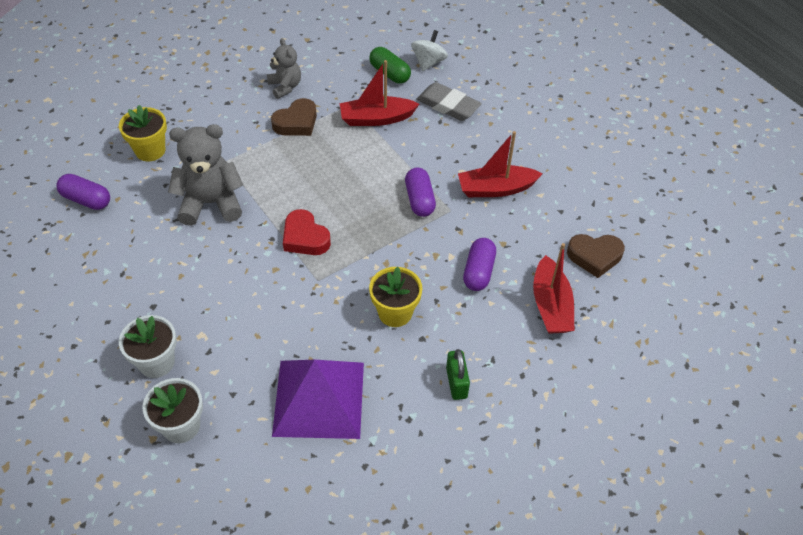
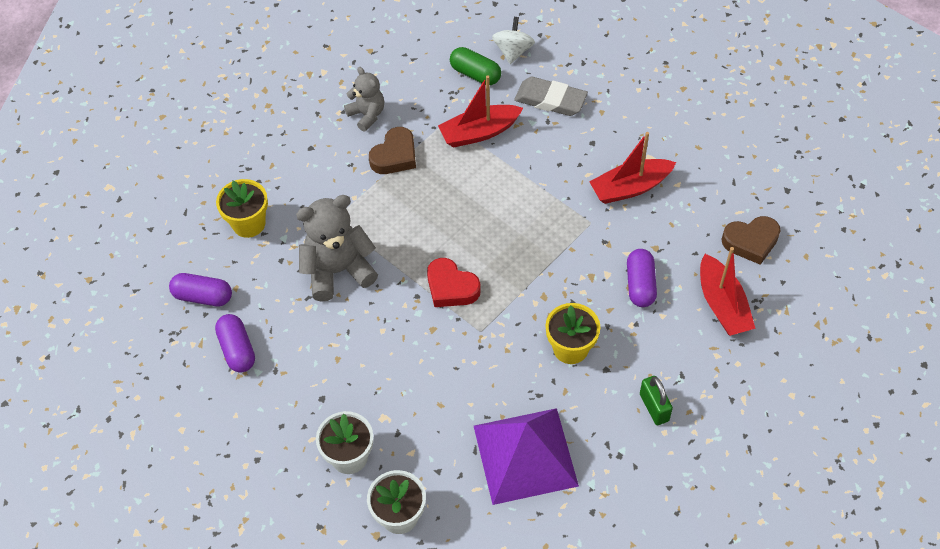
camera: 10 degrees left, 5 degrees up
(419, 200) = (555, 218): purple capsule -> purple capsule (237, 349)

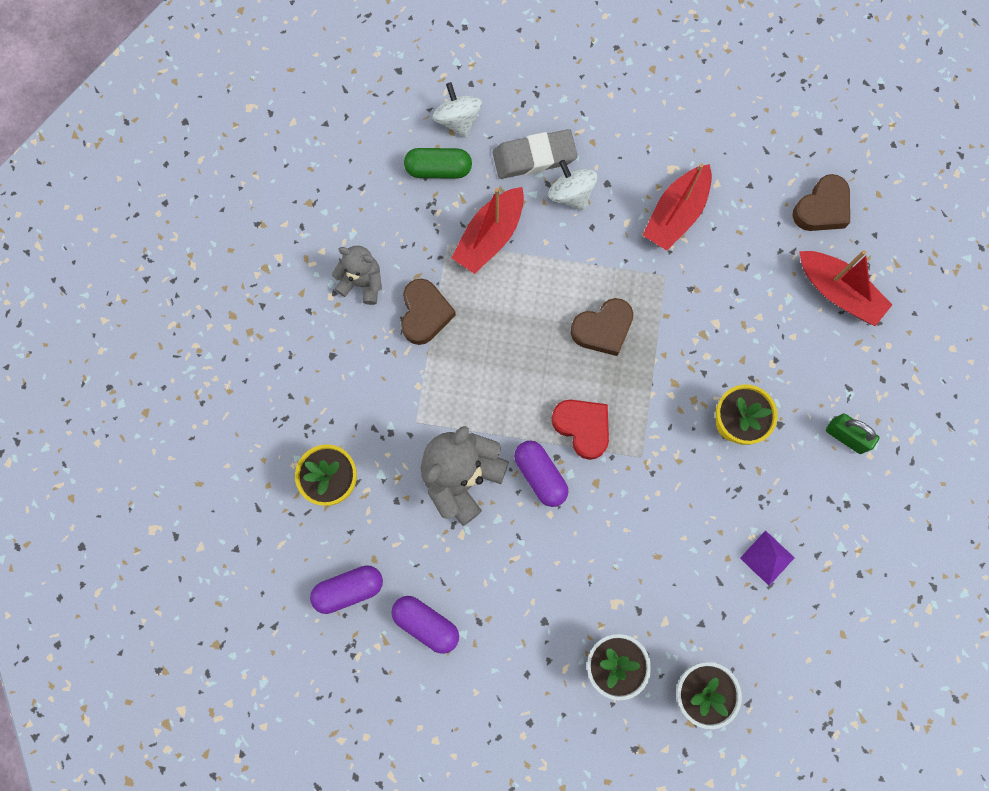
camera: 35 degrees left, 20 degrees up
(451, 287) = (582, 427): red heart -> red heart turned 135 degrees counterclockwise
(516, 232) = (603, 329): none -> brown heart
(525, 455) = (767, 558): purple pyramid -> purple pyramid, size x0.42
(560, 136) = (571, 194): none -> white spinning top
(640, 285) = (753, 316): purple capsule -> purple capsule (540, 475)

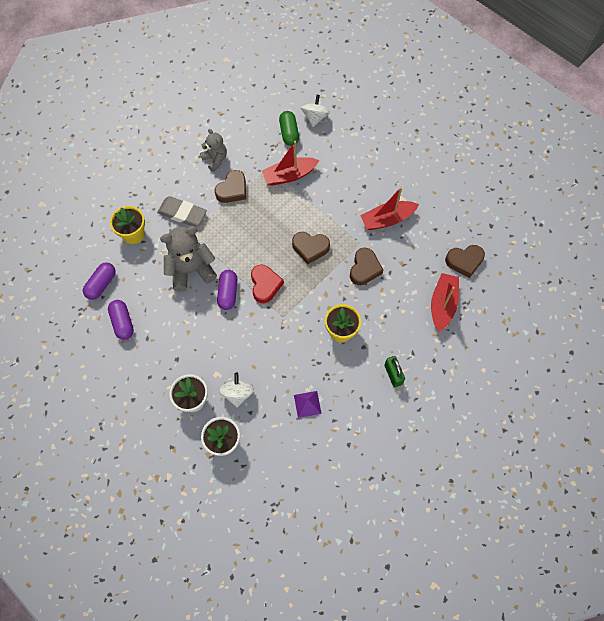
camera: 35 degrees right, 10 degrees down
(348, 589) = (101, 284): purple capsule -> purple capsule turned 75 degrees counterclockwise
(438, 169) = (289, 133): green capsule -> green capsule turned 45 degrees clockwise
(534, 157) = (338, 154): grey eraser -> grey eraser (182, 213)
(571, 194) = (343, 180): white spinning top -> white spinning top (237, 393)
(699, 309) = (364, 269): none -> brown heart
(838, 292) = (442, 305): red boat -> red boat turned 150 degrees counterclockwise

